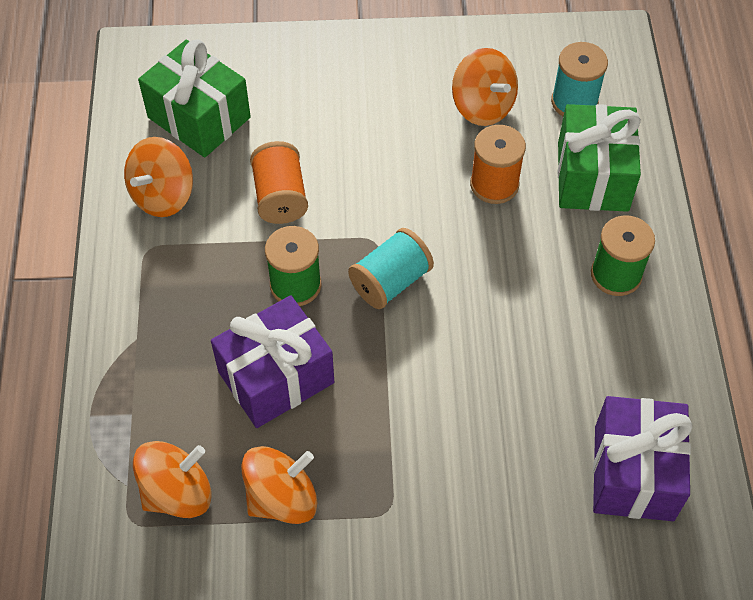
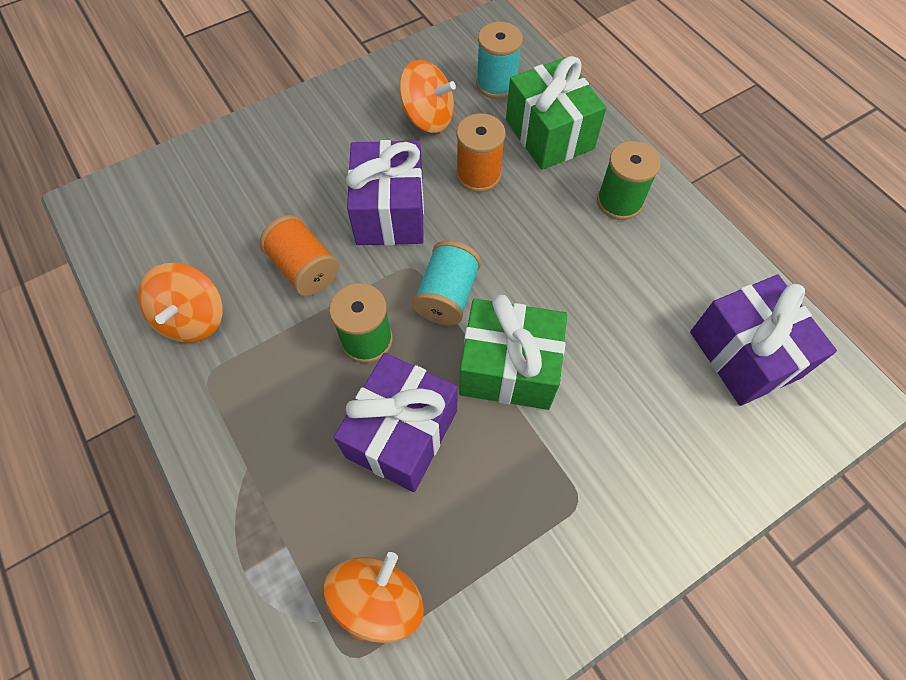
camera: 30 degrees left, 5 degrees up
(199, 117) = (186, 233): green gift -> green gift (509, 368)
(282, 498) = (479, 546): orange spinning top -> none
(387, 181) = (390, 212): none -> purple gift

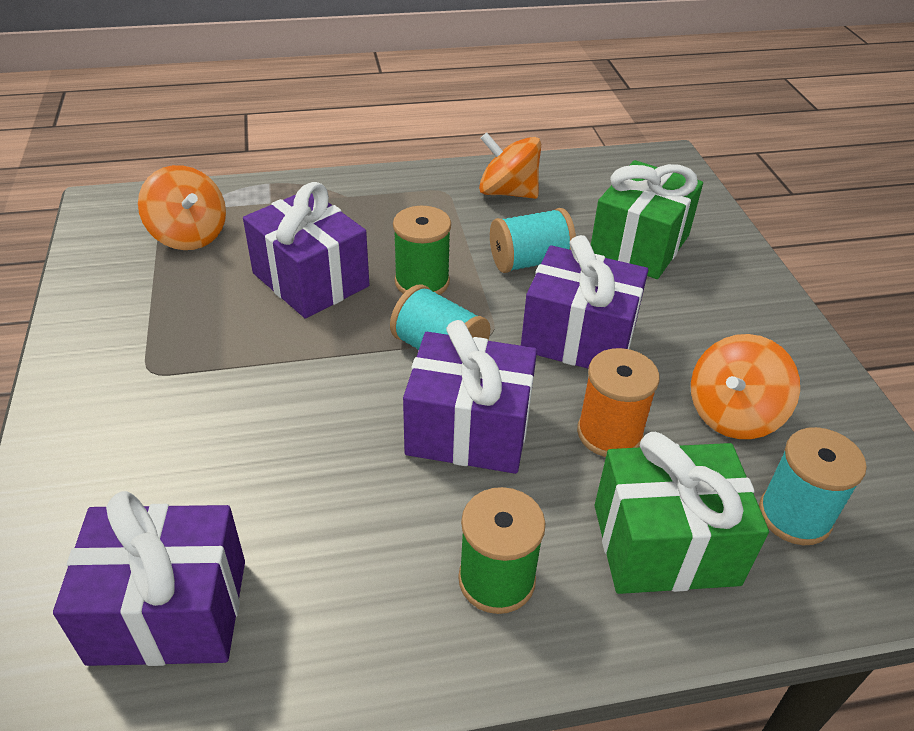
camera: 110 degrees right, 20 degrees down
(304, 268) = (530, 261): orange spool -> turquoise spool
(509, 368) = (321, 370): green gift -> green gift (639, 245)
(517, 250) = (469, 429): none -> purple gift

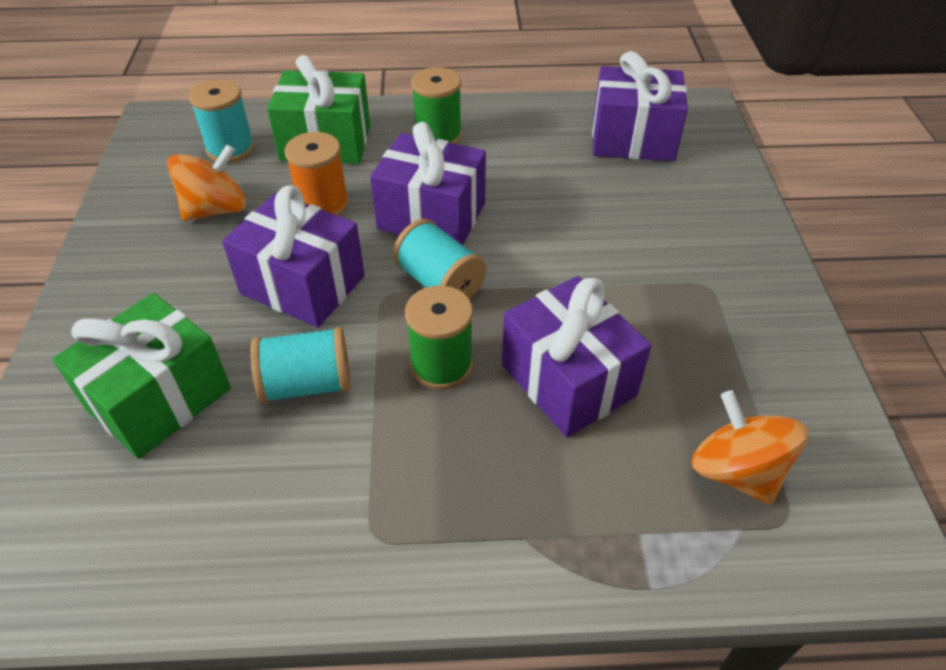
camera: 170 degrees left, 5 degrees up
(507, 192) = (279, 524): orange spinning top -> none

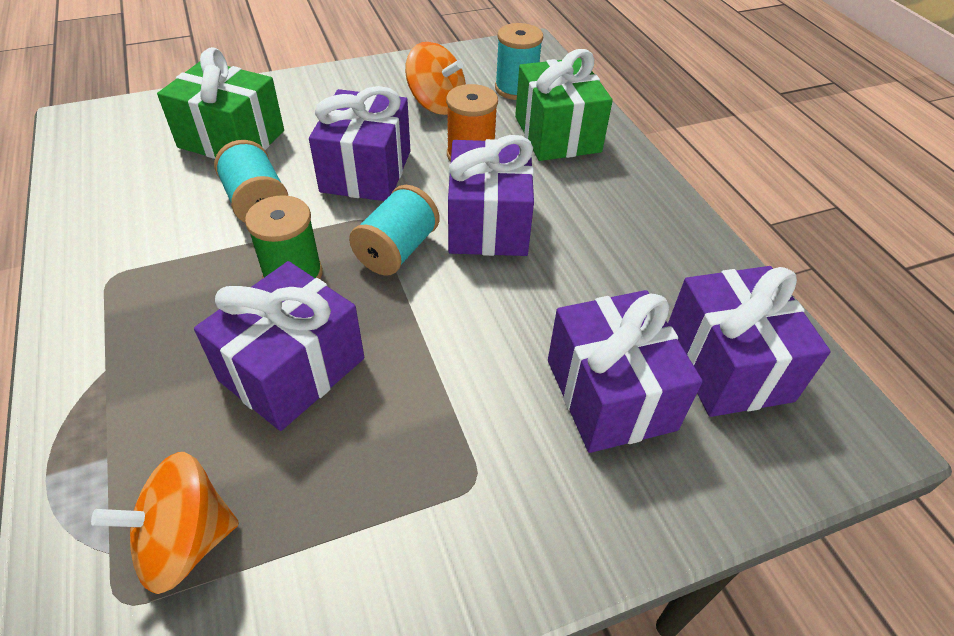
camera: 70 degrees right, 0 degrees up
(438, 136) = (615, 200): green spool -> none
(644, 199) = (610, 394): none -> purple gift
(736, 471) = (186, 541): orange spinning top -> orange spinning top turned 150 degrees counterclockwise

